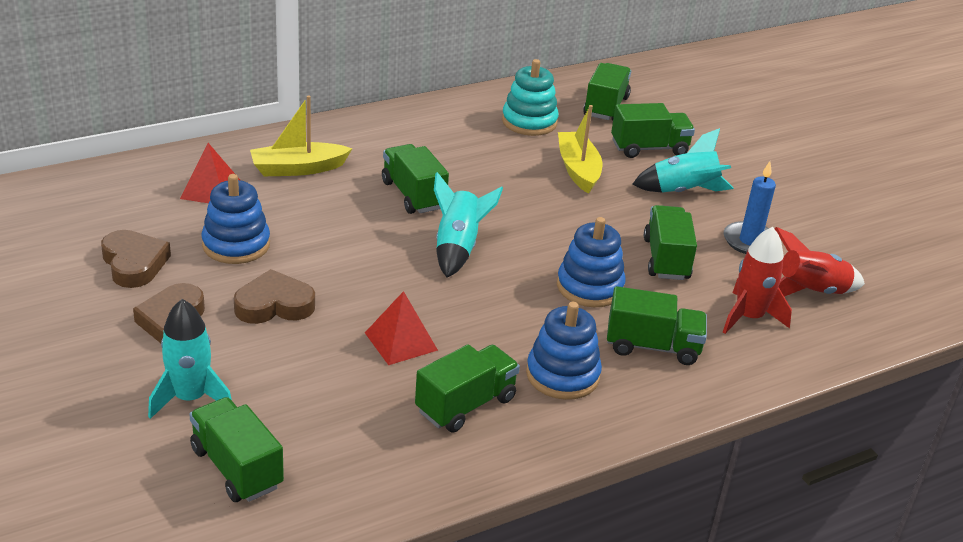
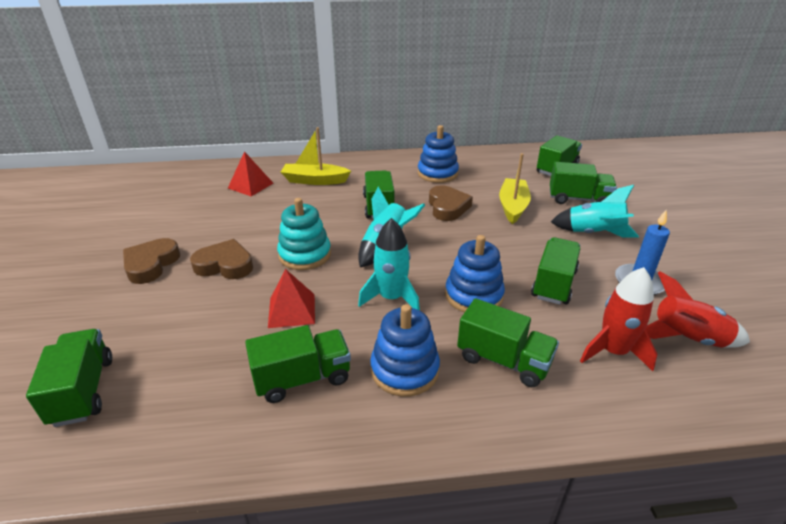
camera: 25 degrees right, 0 degrees up
(134, 263) = (163, 222): brown heart -> brown heart (447, 207)
(190, 398) = (107, 322): turquoise rocket -> turquoise rocket (391, 298)
(236, 245) = (236, 221): blue stacking toy -> blue stacking toy (437, 173)
(529, 122) = (493, 172): turquoise stacking toy -> turquoise stacking toy (305, 255)

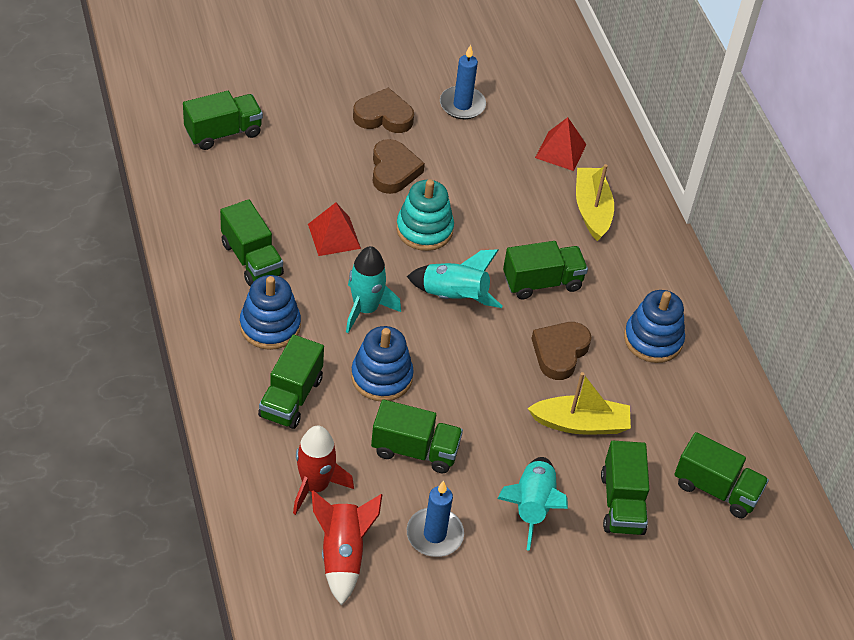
camera: 75 degrees right, 15 degrees up
(170, 221) = (462, 105): none -> blue candle
(447, 207) = (560, 352): brown heart -> brown heart turned 135 degrees clockwise

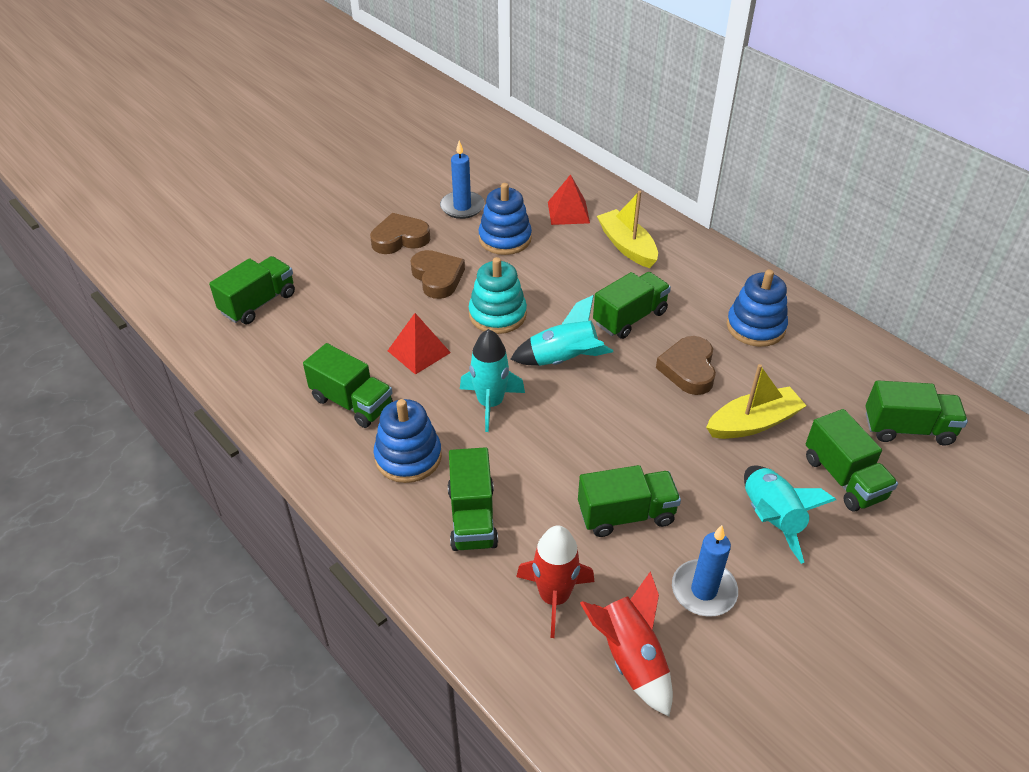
camera: 20 degrees left, 5 degrees down
(381, 377) = (547, 459): blue stacking toy -> blue stacking toy (505, 239)

